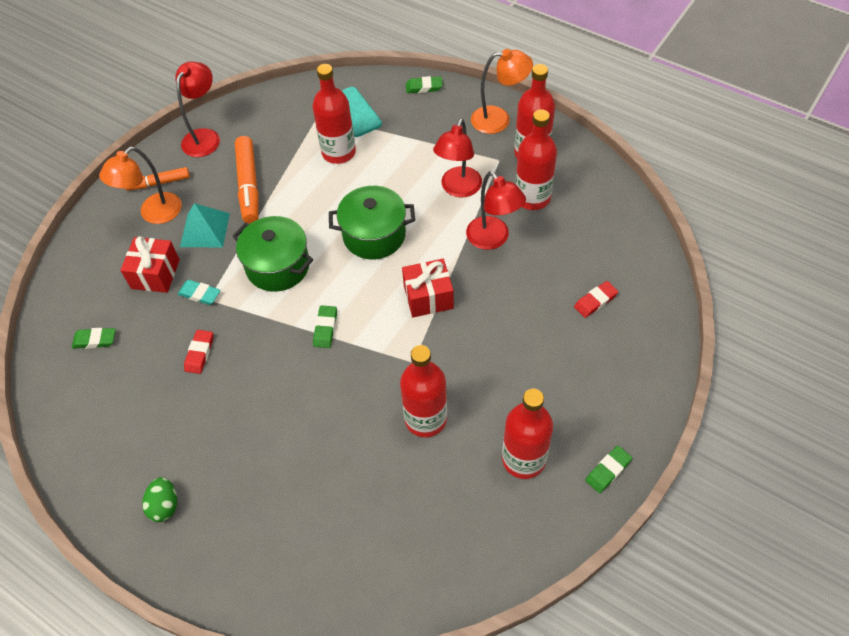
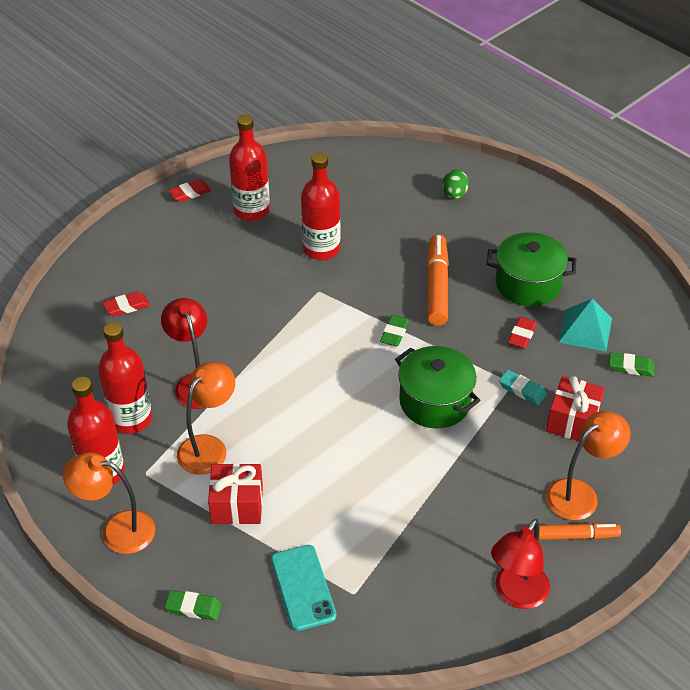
camera: 170 degrees left, 10 degrees down
(165, 506) = (550, 232): green egg -> green egg (454, 195)
(205, 229) = (516, 460): turquoise pyramid -> turquoise pyramid (585, 330)
(249, 185) = (460, 507): orange marker -> orange marker (437, 286)
(338, 152) = (338, 528): red bottle -> none
(374, 235) = (322, 413): green pot -> green pot (528, 284)
(428, 297) = (285, 341): red gift -> red gift (237, 505)
(458, 189) = (208, 447): red lamp -> orange lamp
(608, 470) = (190, 193): green eraser -> red eraser

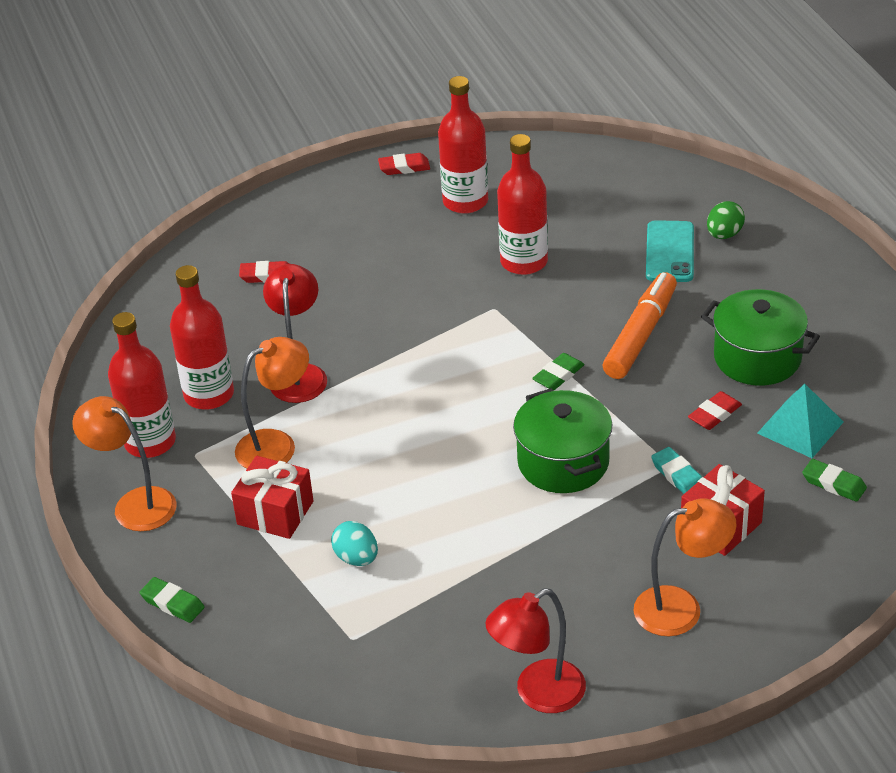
camera: 25 degrees right, 5 degrees down
(303, 587) = (300, 617): turquoise phone -> turquoise phone (669, 252)
(321, 524) = (356, 558): none -> turquoise egg
(577, 535) = (649, 652): orange marker -> none

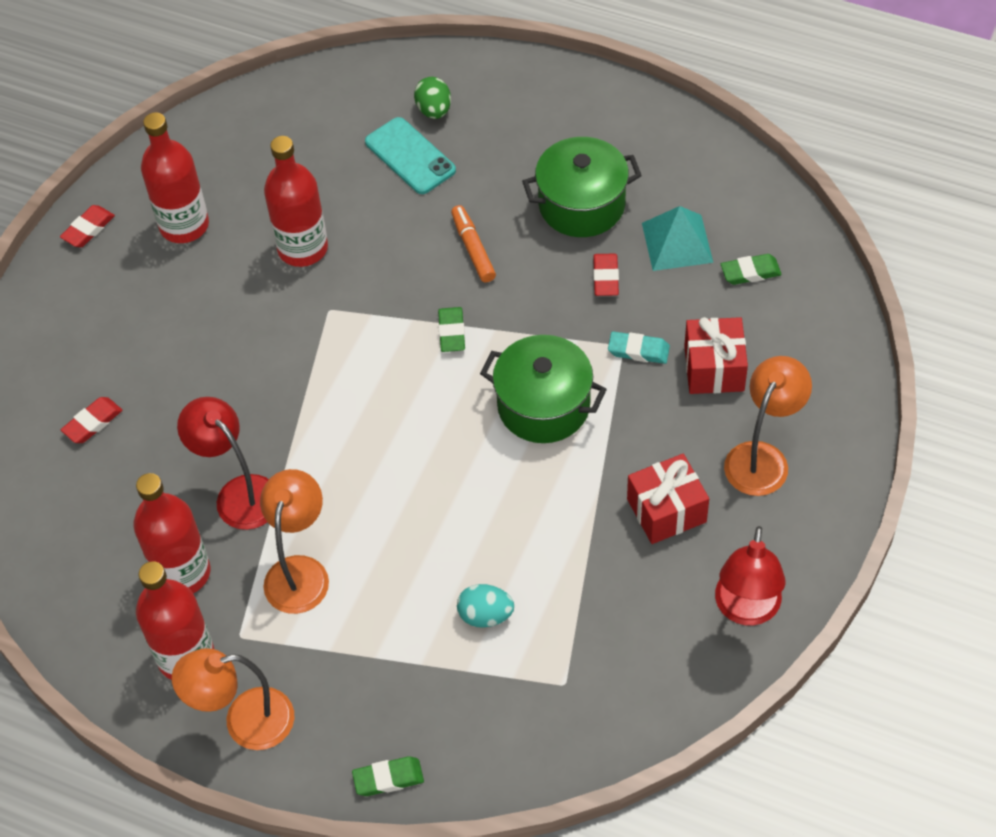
camera: 45 degrees left, 15 degrees up
(275, 513) = (373, 631): red gift -> red gift (666, 510)
(640, 335) = (473, 249): orange marker -> orange marker, size x0.61

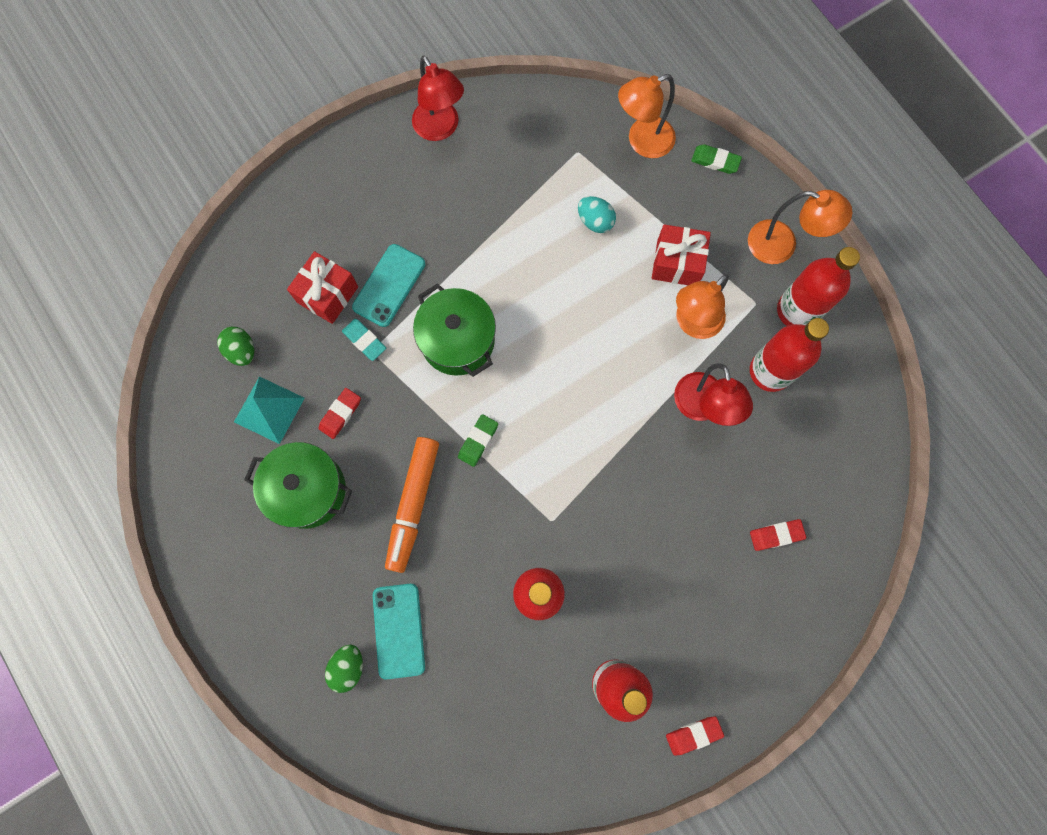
camera: 150 degrees left, 20 degrees up
(473, 249) = (413, 504): orange marker -> orange marker, size x1.63
(659, 414) = (389, 285): none -> turquoise phone
(666, 510) = (437, 217): red gift -> red gift (677, 263)
(746, 610) = (440, 129): red lamp -> red lamp turned 105 degrees clockwise
(750, 272) = (242, 351): green eraser -> green egg
(762, 458) = (351, 214): orange lamp -> orange lamp (642, 142)

